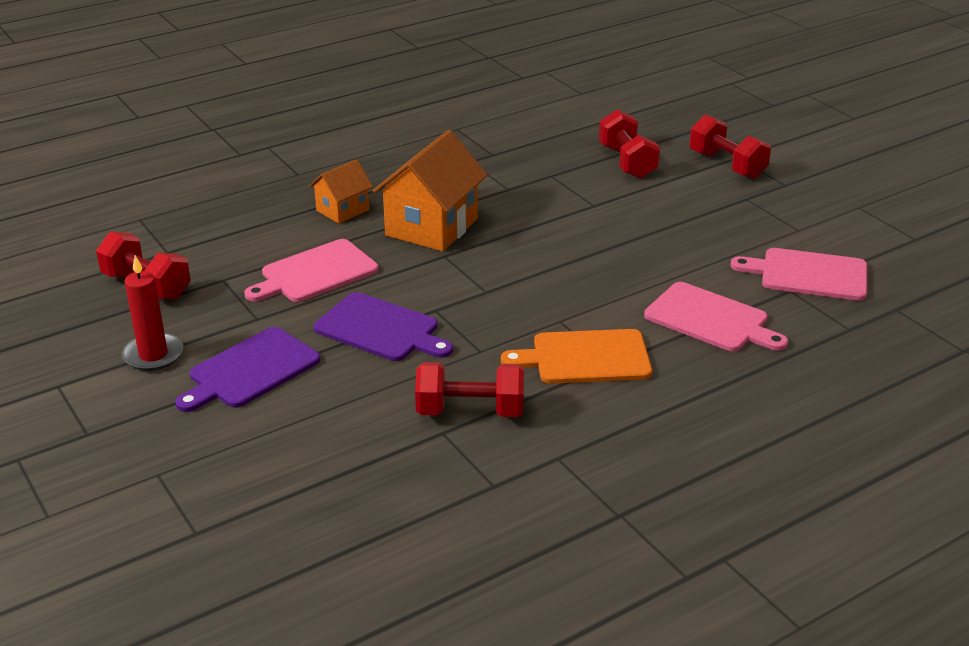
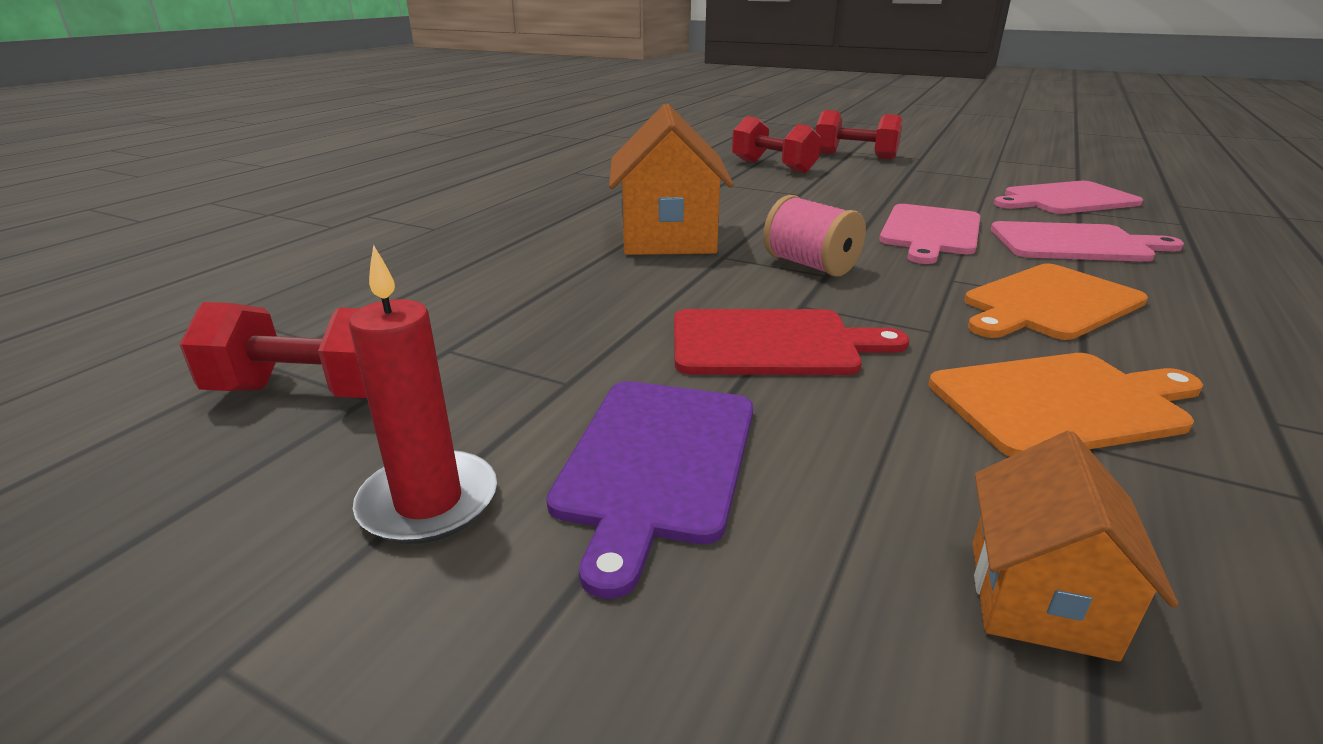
camera: 30 degrees left, 5 degrees down
(315, 273) = (586, 308): pink cutting board -> pink cutting board (930, 232)
(342, 210) = (537, 245): orange house -> orange house (1039, 597)
(380, 329) = (771, 343): purple cutting board -> red cutting board
(470, 411) = (1062, 403): red dumbbell -> orange cutting board
(488, 280) = (810, 265): none -> pink spool

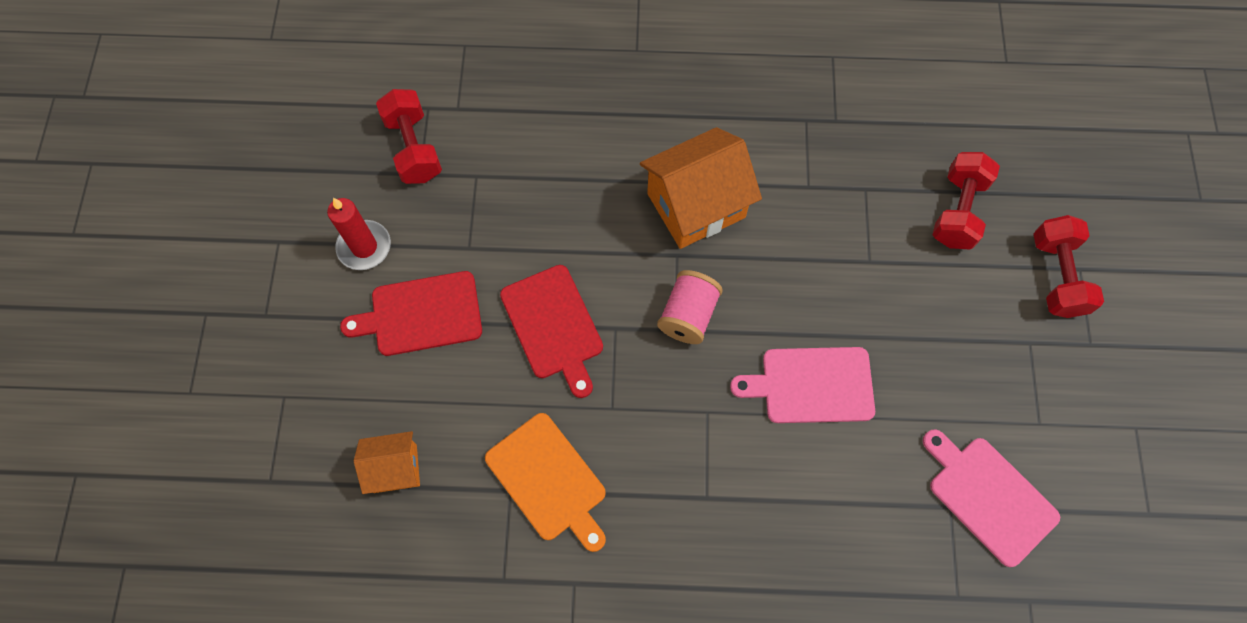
camera: 65 degrees right, 40 degrees up
(657, 462) = (421, 314): purple cutting board -> red cutting board
(1049, 303) = (690, 476): orange cutting board -> none
(1074, 243) = (840, 498): pink cutting board -> none

